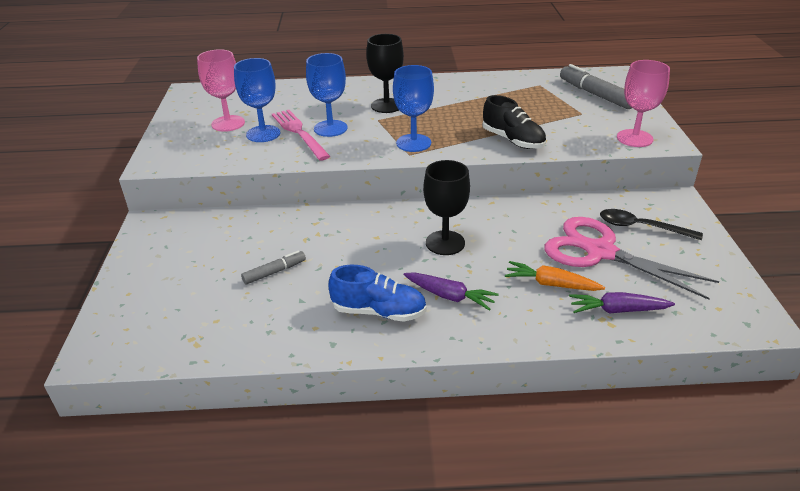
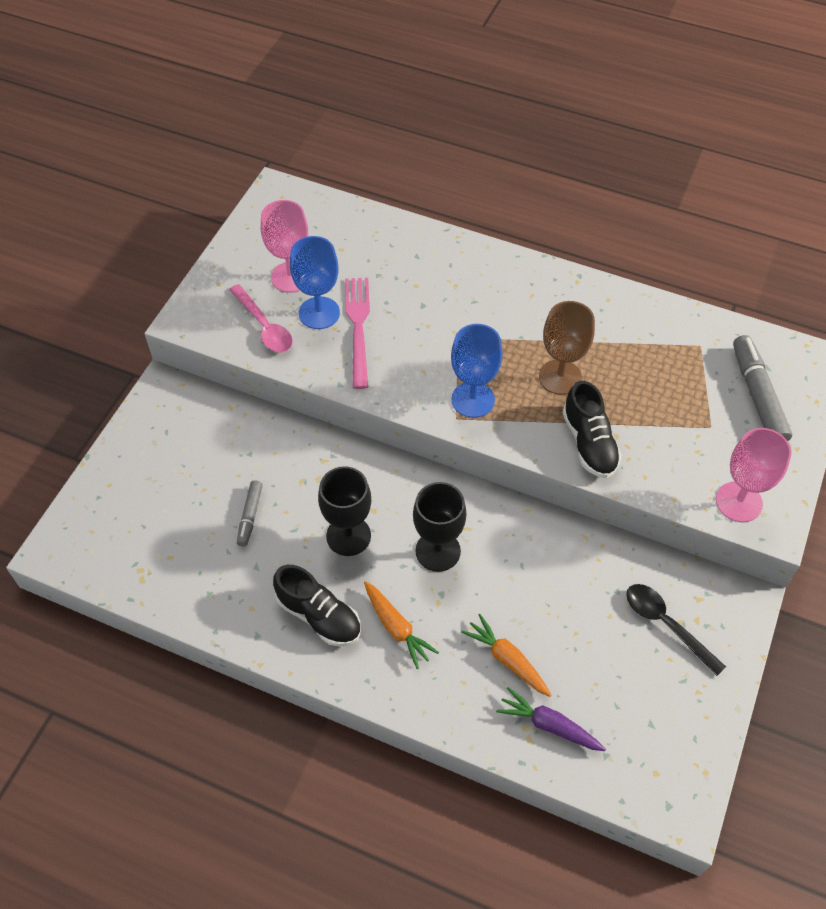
camera: 25 degrees right, 20 degrees up
(223, 150) = (264, 326): none -> pink spoon
(274, 272) = (250, 516): grey marker -> grey marker turned 105 degrees clockwise
(330, 128) = (396, 333): blue goblet -> none
(379, 311) = (319, 616): blue shoe -> black shoe
(386, 106) = (484, 314): black goblet -> black goblet (348, 536)
(449, 296) = (397, 628): purple carrot -> orange carrot
(464, 118) = (560, 377): none -> brown goblet
(600, 252) = (592, 640): pink scissors -> none

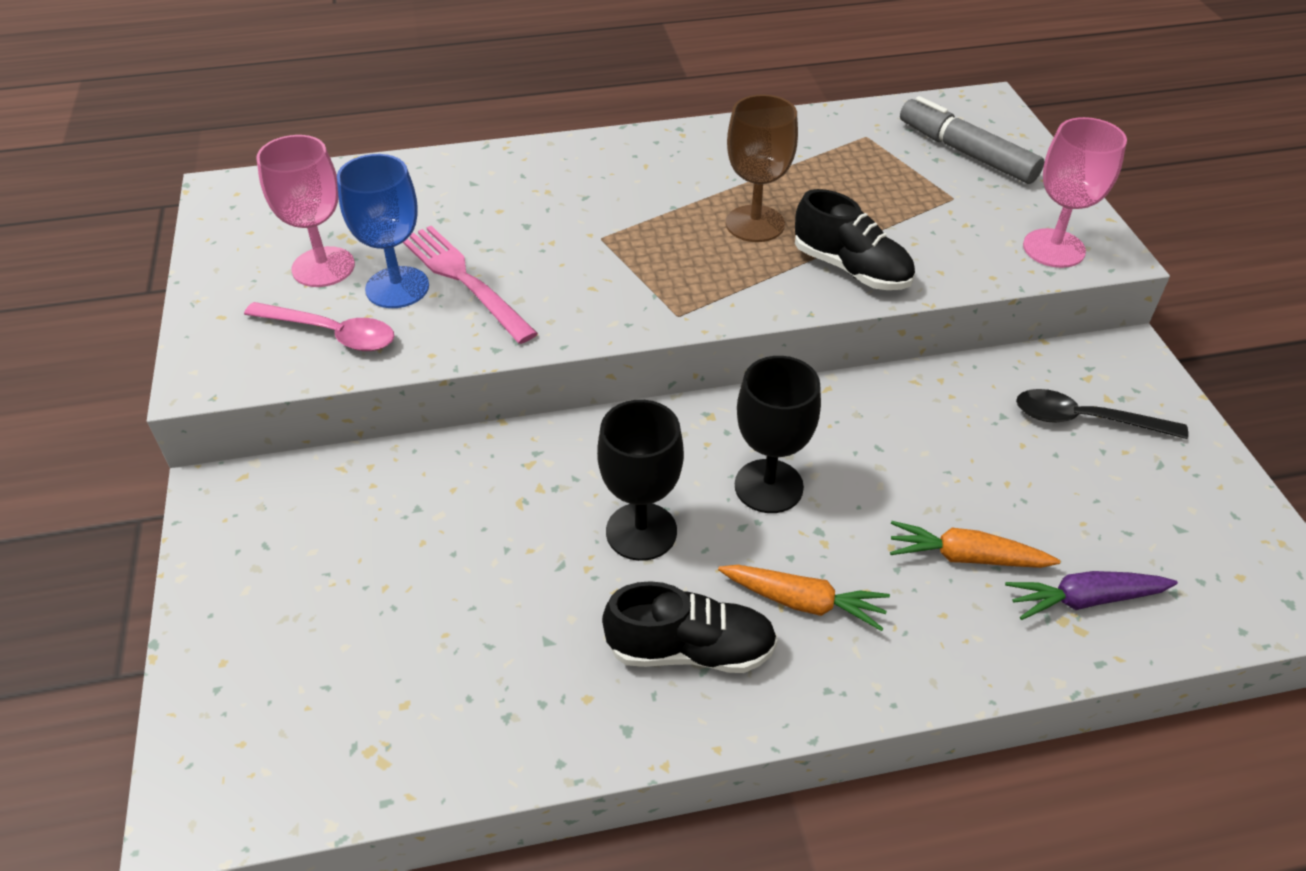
camera: 35 degrees left, 10 degrees down
(250, 516) = (483, 583): grey marker -> none
(473, 400) = (679, 288): blue goblet -> none

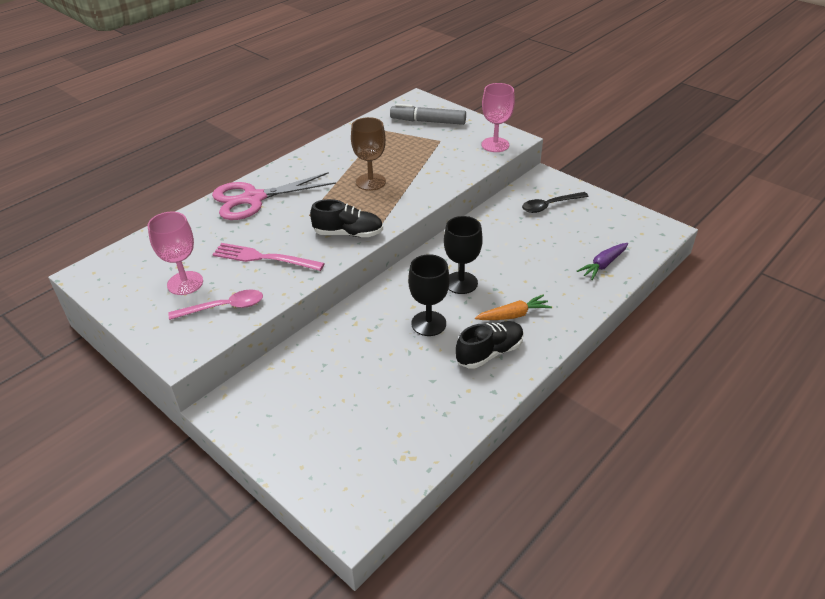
camera: 35 degrees left, 5 degrees down
(397, 287) = (234, 275): blue goblet -> none
(548, 174) = (254, 199): none -> pink scissors
(851, 269) = (427, 183): black shoe -> black shoe (348, 233)
(966, 557) = (553, 271): orange carrot -> none

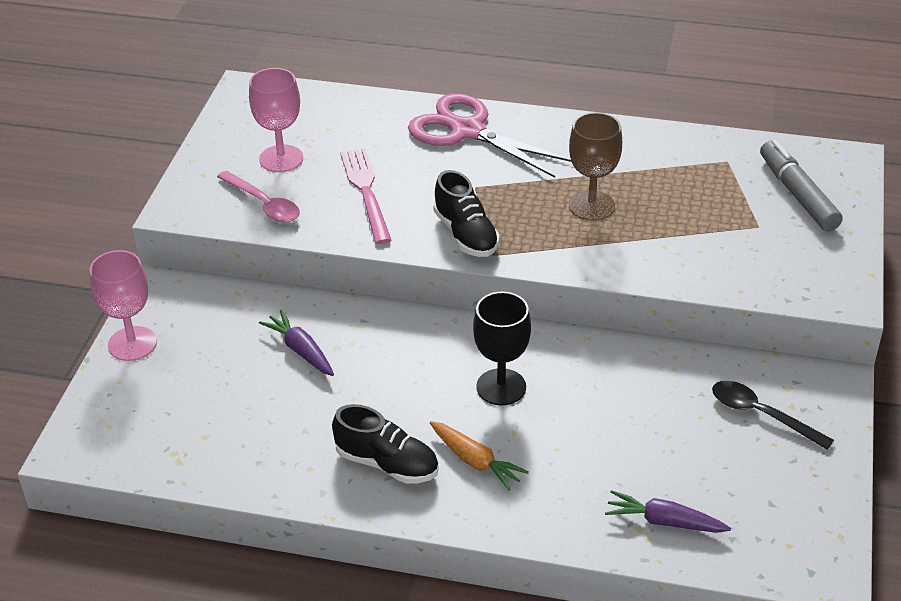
camera: 60 degrees right, 0 degrees up
(356, 356) = (300, 350): none -> purple carrot
(428, 323) = (400, 388): black goblet -> none
(495, 145) = (805, 284): pink goblet -> pink goblet (132, 344)

